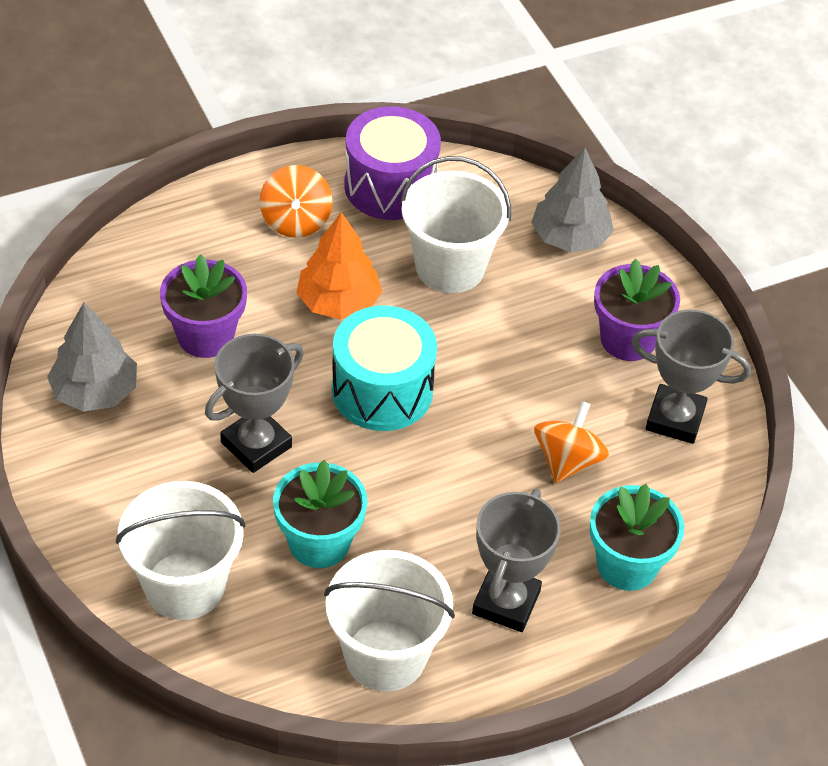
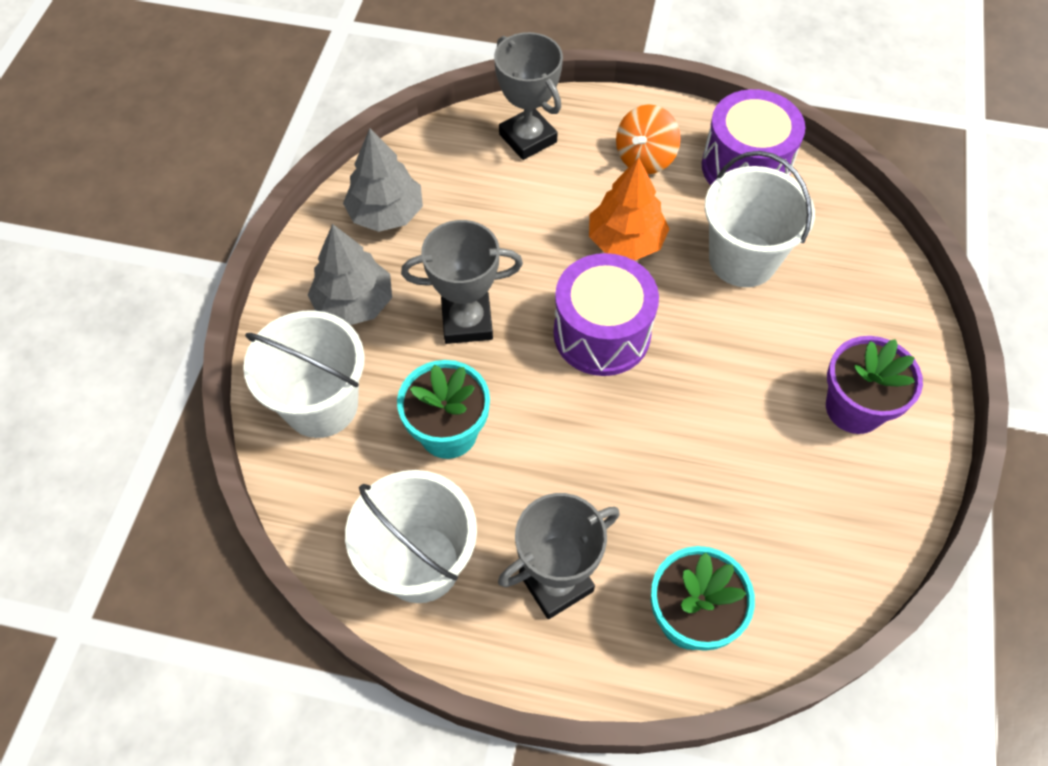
camera: 40 degrees right, 10 degrees up
(205, 336) = (501, 213): purple flower pot -> none
(382, 390) = (602, 333): turquoise drum -> purple drum
(567, 460) = (712, 487): orange spinning top -> none
(570, 237) = (871, 288): grey tree -> grey tree (354, 303)
(675, 419) = (843, 507): grey trophy -> grey trophy (528, 138)

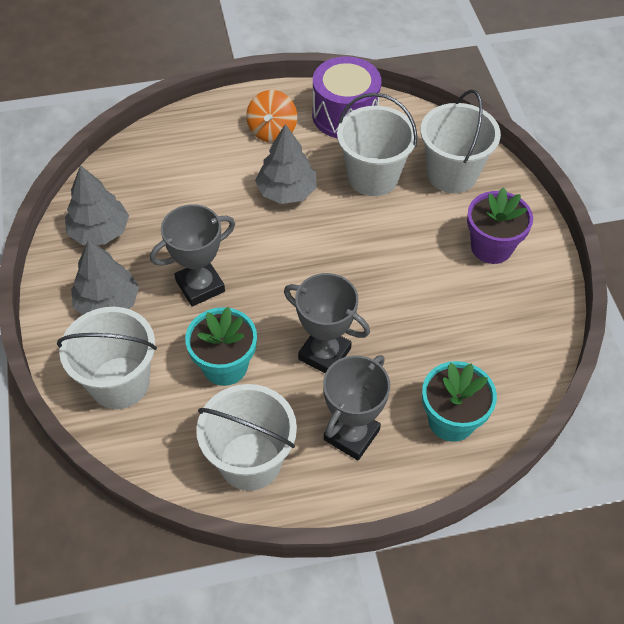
camera: 25 degrees left, 5 degrees down
(528, 138) = (180, 144): grey trophy -> grey trophy (324, 354)
(602, 333) = (301, 259): purple drum -> none
(626, 241) = (287, 191): orange tree -> grey tree
(848, 291) = (452, 174): none -> white bucket

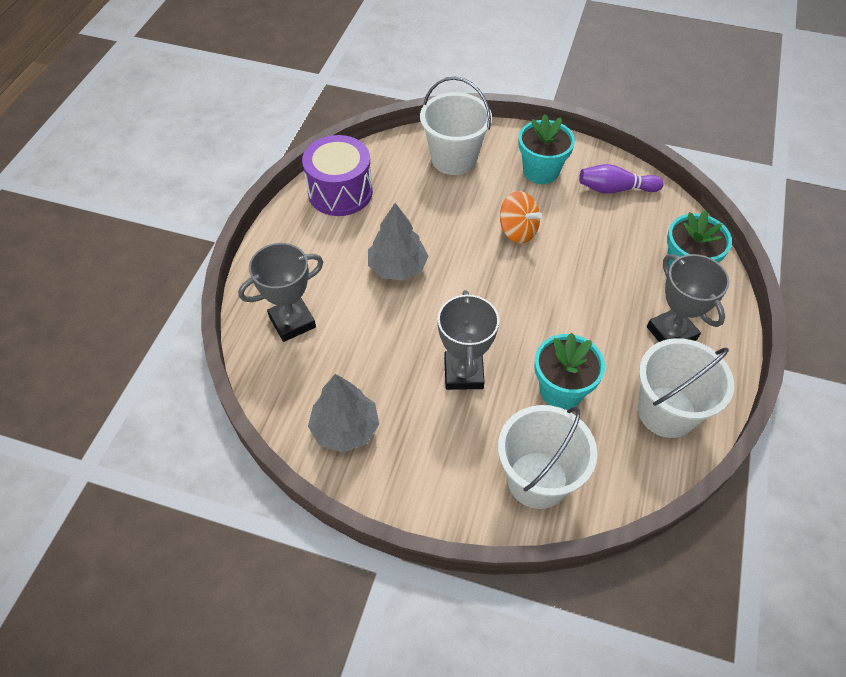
camera: 60 degrees left, 0 degrees up
(108, 303) = (439, 454): grey tree -> none
(272, 131) = (319, 247): orange spinning top -> orange spinning top (517, 231)
(324, 354) = (585, 316): grey trophy -> grey trophy (292, 322)
(373, 177) = (422, 205): white bucket -> none
(491, 247) = (541, 171): purple flower pot -> turquoise flower pot
(517, 319) = (615, 189): none -> purple bowling pin

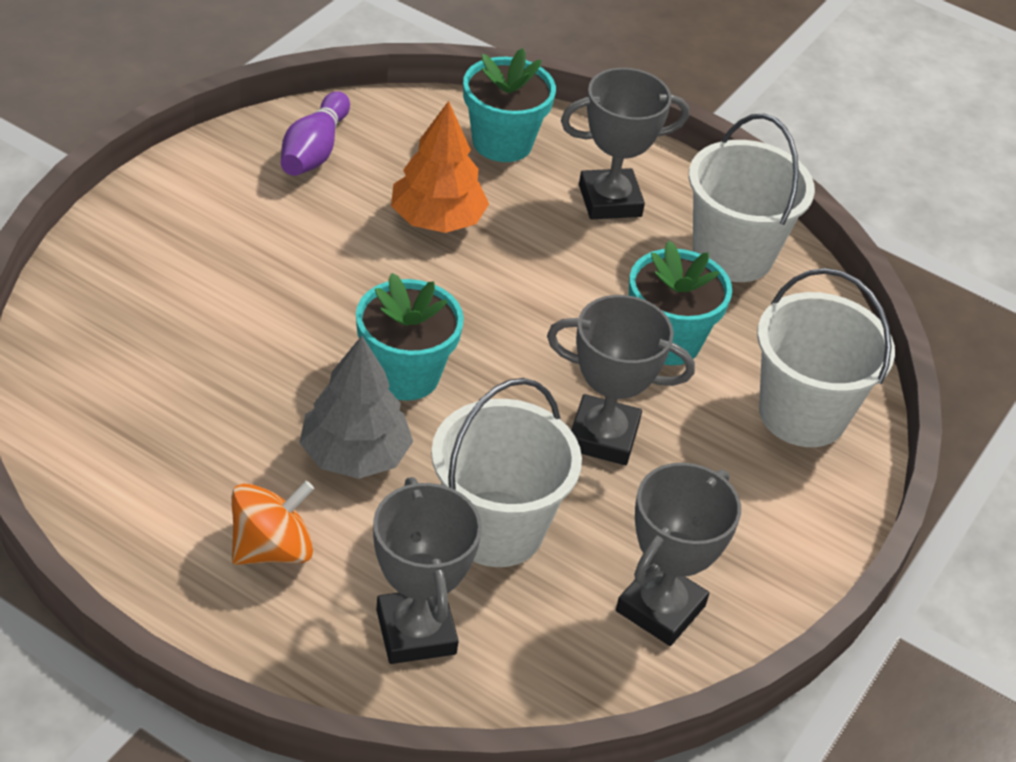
camera: 80 degrees left, 10 degrees down
(340, 192) = (125, 487): purple drum -> none
(345, 428) = (660, 608): grey tree -> grey trophy
(454, 159) = (132, 308): white bucket -> white bucket (495, 529)
(517, 231) = (346, 286): orange spinning top -> orange spinning top (271, 549)
(541, 171) = (227, 215): turquoise flower pot -> turquoise flower pot (405, 375)
(595, 255) = (437, 219): none -> orange tree

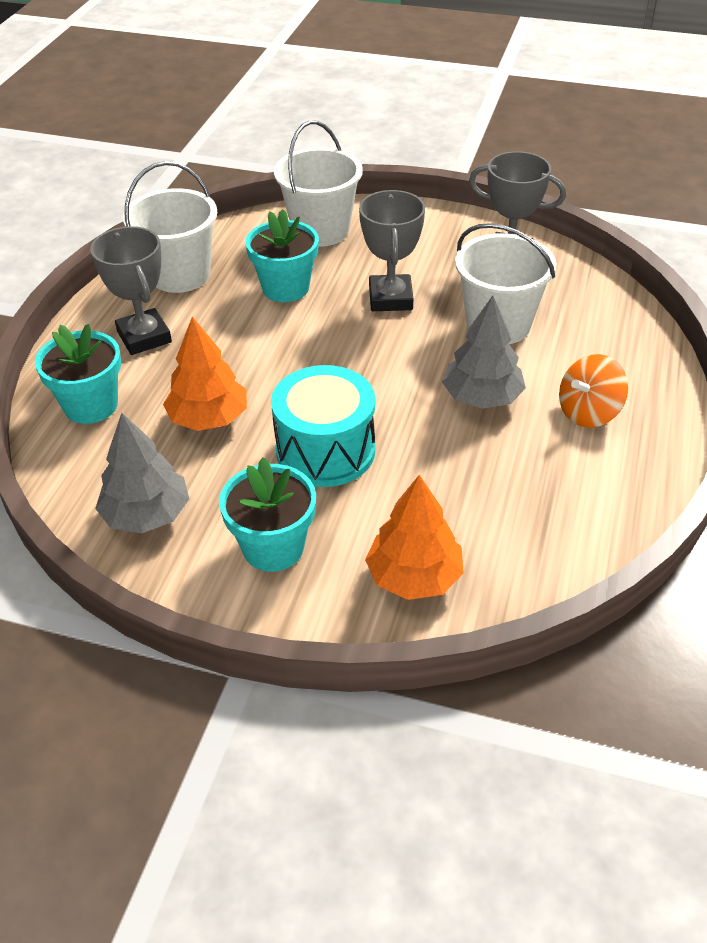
camera: 100 degrees left, 0 degrees up
(116, 304) = (414, 577): none -> orange tree
(271, 549) = (588, 412): orange spinning top -> orange spinning top turned 75 degrees counterclockwise
(314, 151) = (146, 515): purple bowling pin -> grey tree
(335, 293) = (325, 450): none -> turquoise drum
(405, 375) = (391, 393): turquoise flower pot -> turquoise flower pot (273, 547)
(416, 632) = (599, 337): grey trophy -> none

